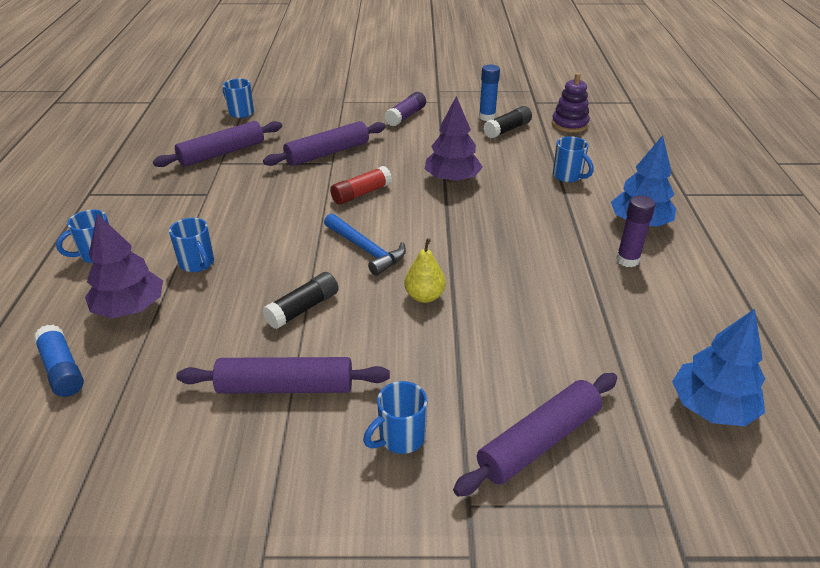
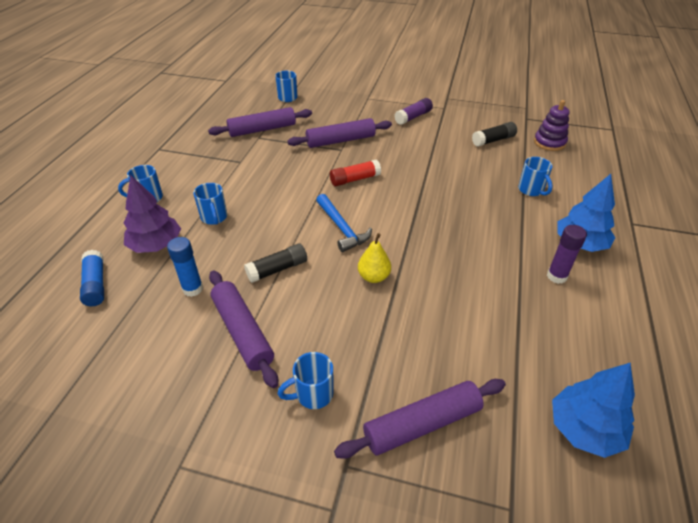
camera: 15 degrees right, 5 degrees up
(285, 387) = (242, 332): purple rolling pin -> purple rolling pin turned 45 degrees clockwise
(452, 179) = (431, 178): purple tree -> none
(487, 117) = (480, 126): blue glue stick -> blue glue stick (193, 289)

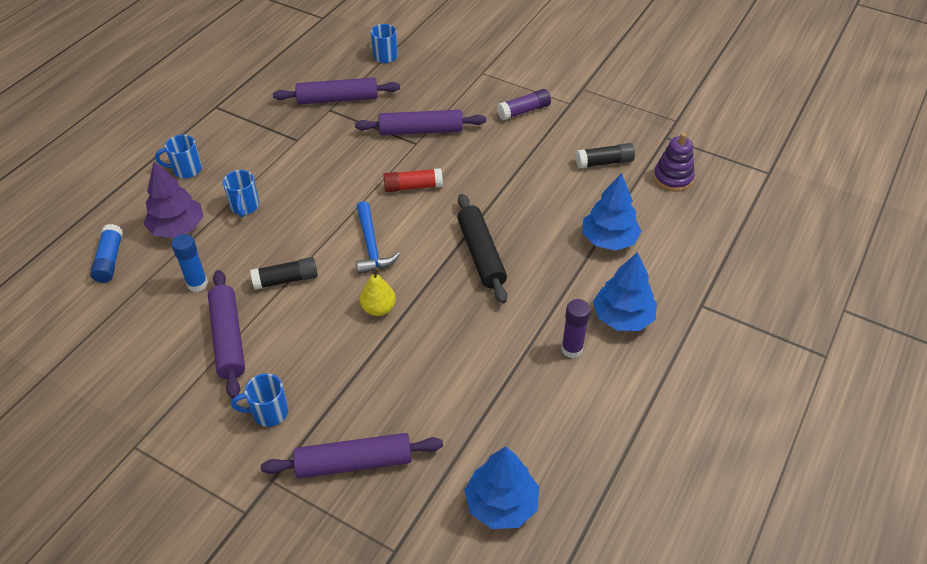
camera: 15 degrees right, 5 degrees up
(438, 218) = (481, 254): none -> black rolling pin
(531, 190) = (609, 239): blue mug -> blue tree

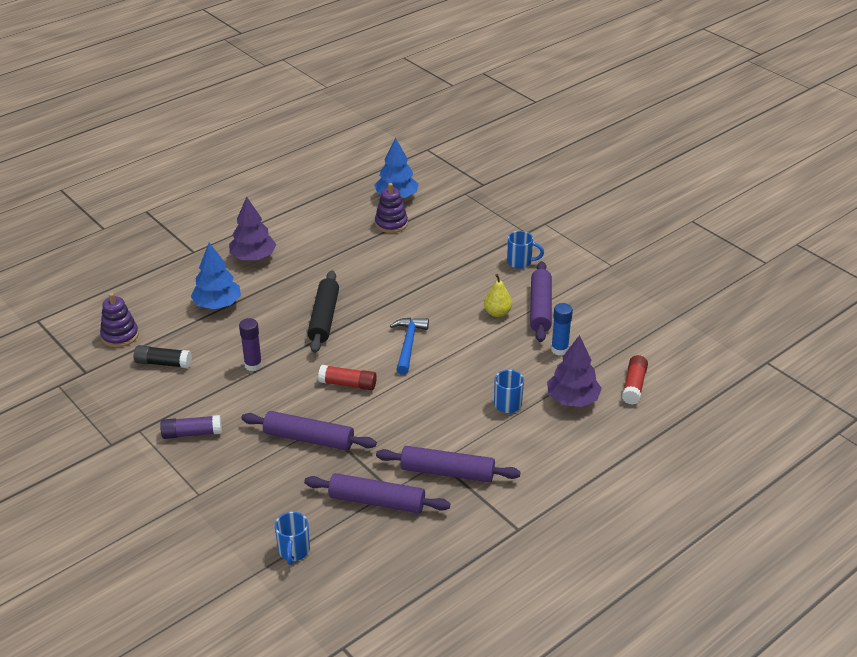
camera: 160 degrees left, 10 degrees down
(110, 260) = (634, 386): blue glue stick -> red glue stick
(186, 170) = (559, 455): blue mug -> none
(286, 280) = (487, 336): black glue stick -> none
(354, 462) = (473, 229): purple rolling pin -> purple rolling pin (447, 472)
(378, 308) = (422, 301): yellow pear -> yellow pear (497, 313)
(480, 436) = (391, 224): none -> purple stacking toy
(572, 349) = (302, 249): purple glue stick -> purple glue stick (253, 365)
(622, 317) = (253, 257): blue tree -> purple tree

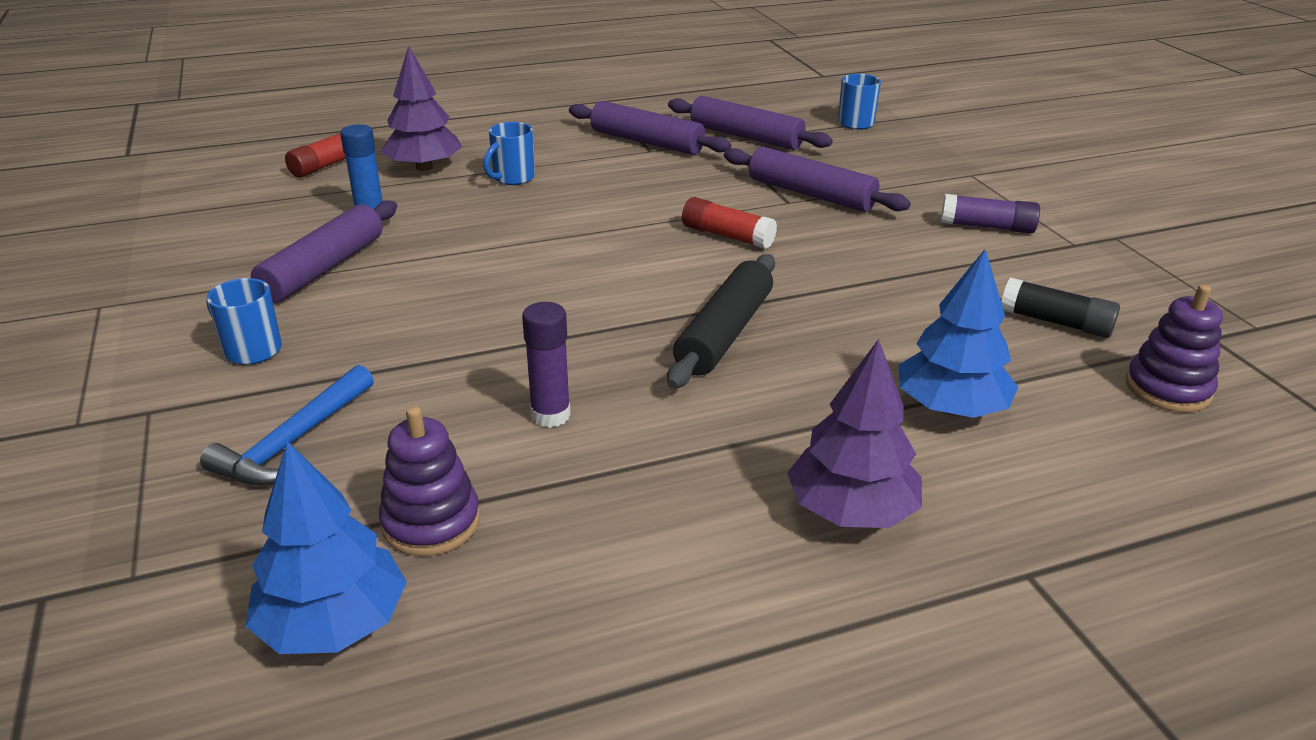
camera: 160 degrees left, 5 degrees down
(253, 365) = (881, 288): purple glue stick -> purple glue stick (550, 415)
(408, 345) = (596, 264): blue hammer -> blue hammer (294, 441)
(497, 313) = (403, 277): yellow pear -> none

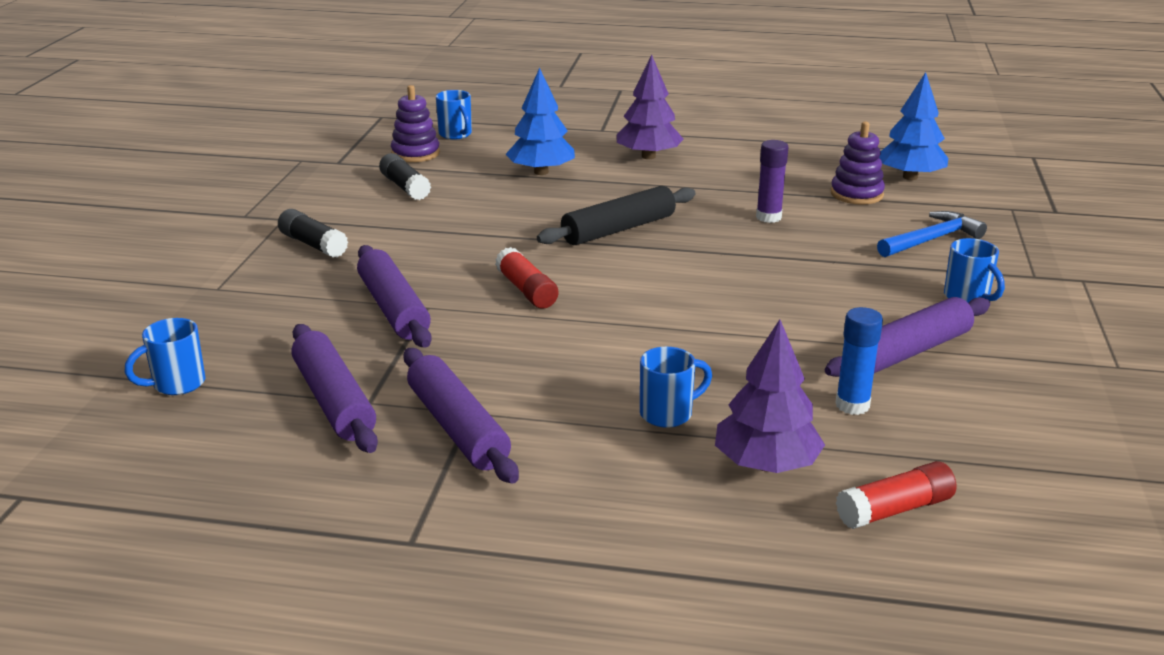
camera: 150 degrees left, 5 degrees down
(987, 227) = (313, 244): purple glue stick -> black glue stick
(1208, 457) = (456, 135): none -> blue mug

